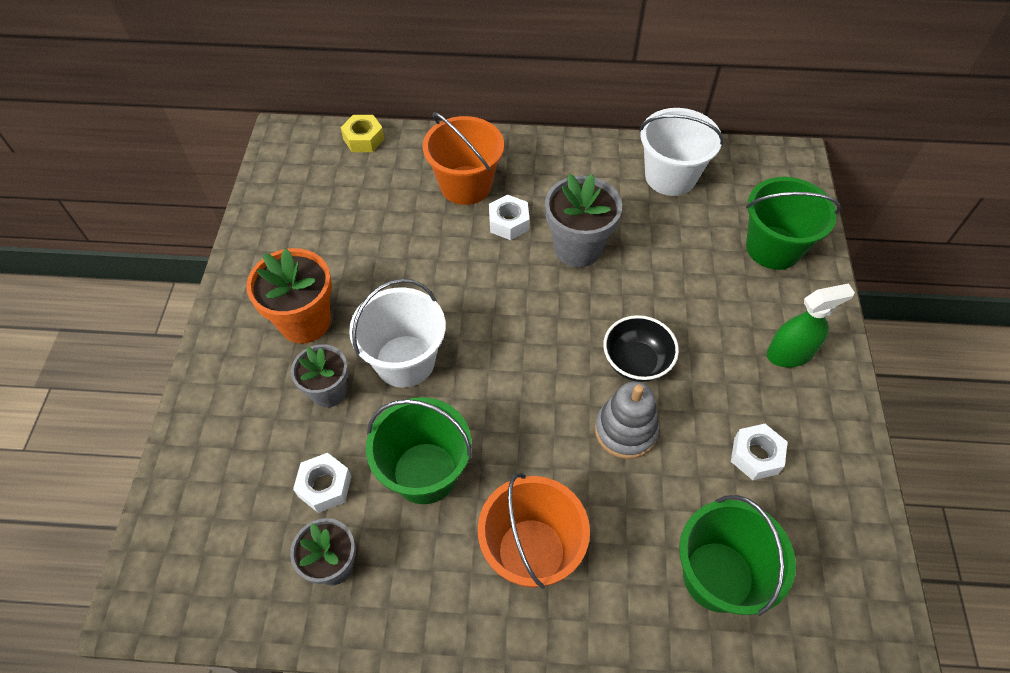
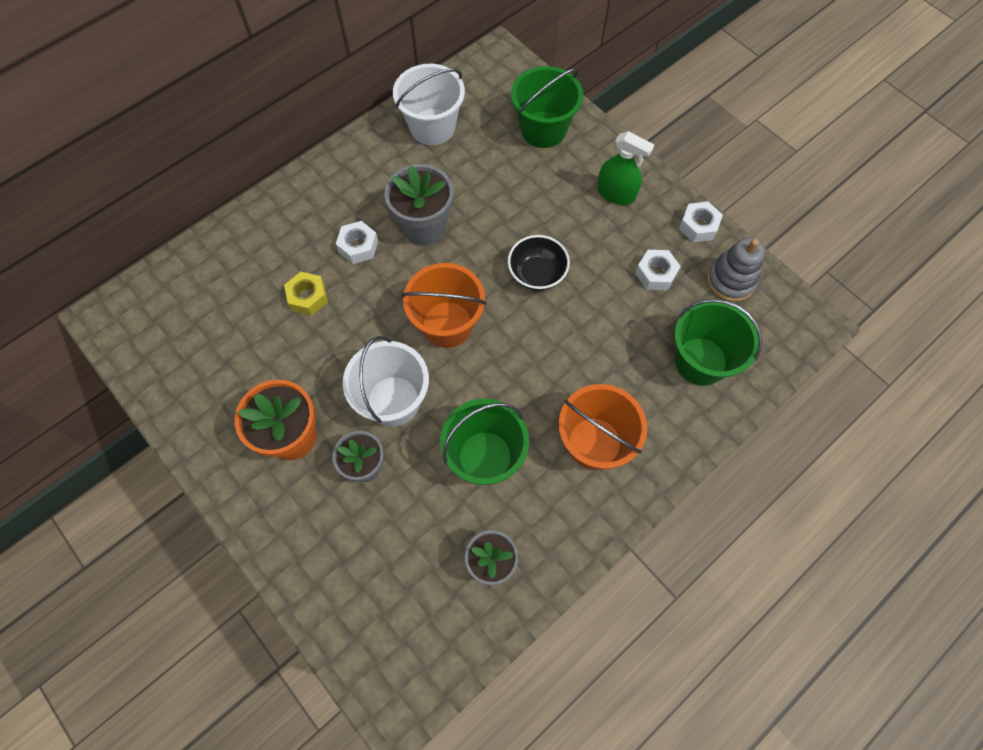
camera: 45 degrees left, 10 degrees up
(324, 486) = (432, 525): white nut -> white nut (698, 226)
(363, 139) = (176, 268): yellow nut -> yellow nut (308, 297)
(466, 185) = (297, 243): orange bucket -> orange bucket (447, 324)
(625, 430) = (573, 323): grey stacking toy -> grey stacking toy (731, 280)
(790, 353) = (616, 193): green spray bottle -> green spray bottle turned 90 degrees clockwise

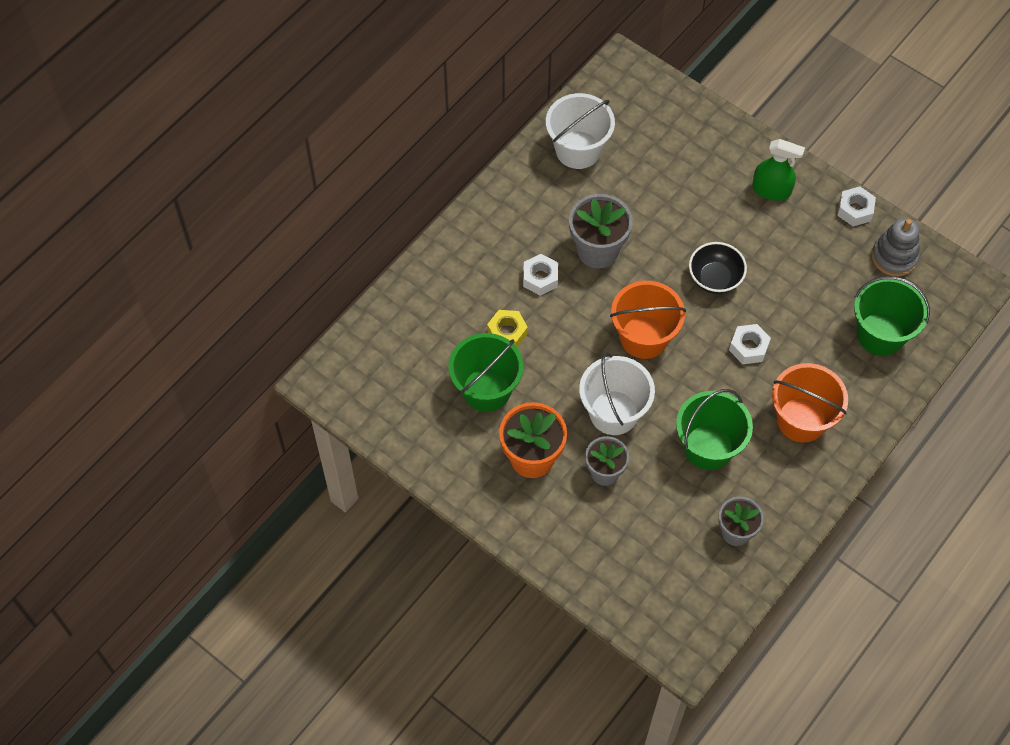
camera: 10 degrees left, 5 degrees down
(543, 129) = (687, 136): green bucket -> green bucket (486, 390)
(655, 274) = (824, 261): white nut -> white nut (748, 347)

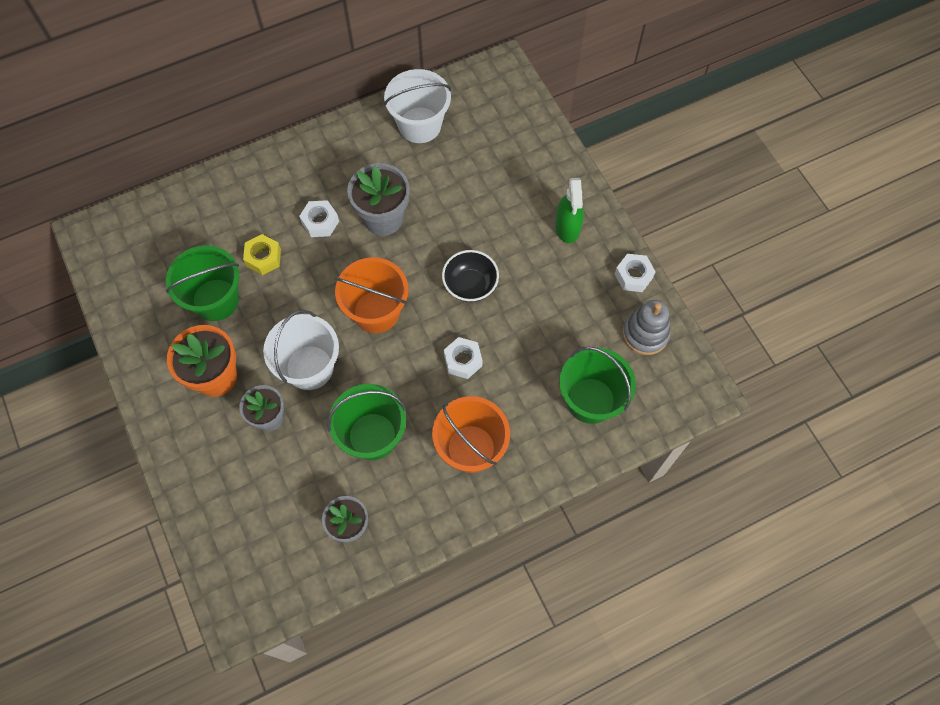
camera: 25 degrees right, 5 degrees up
(771, 190) = (567, 227): green spray bottle -> green spray bottle turned 45 degrees clockwise

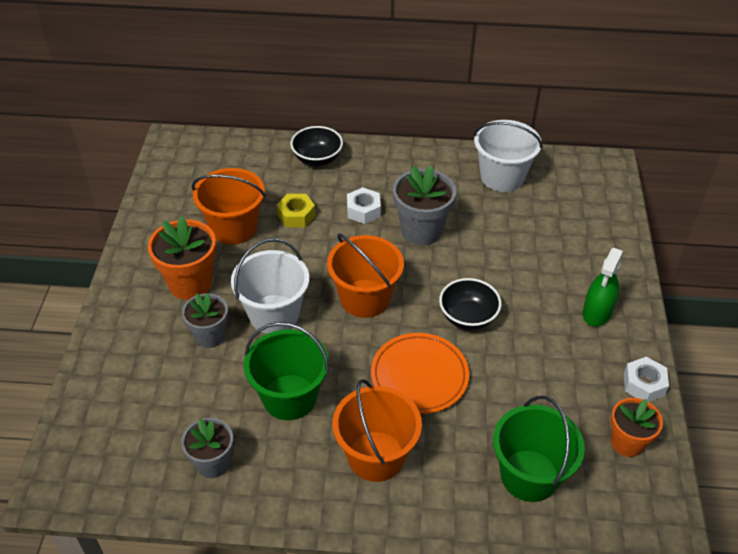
camera: 30 degrees right, 20 degrees down
(215, 300) = (234, 228): green bucket -> orange bucket
(242, 186) = (317, 159): none -> black bowl
(463, 360) = (419, 376): white nut -> orange plate
(645, 334) = (627, 443): grey stacking toy -> orange flower pot

